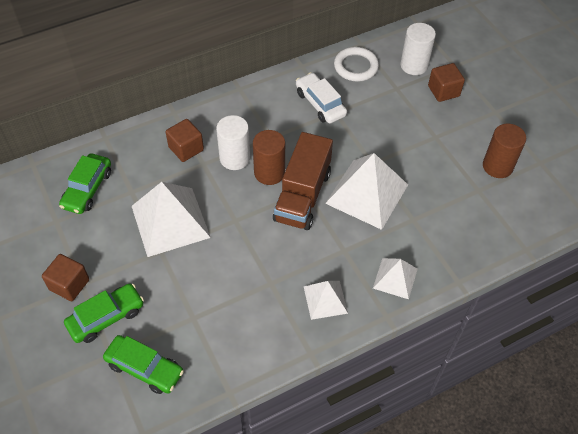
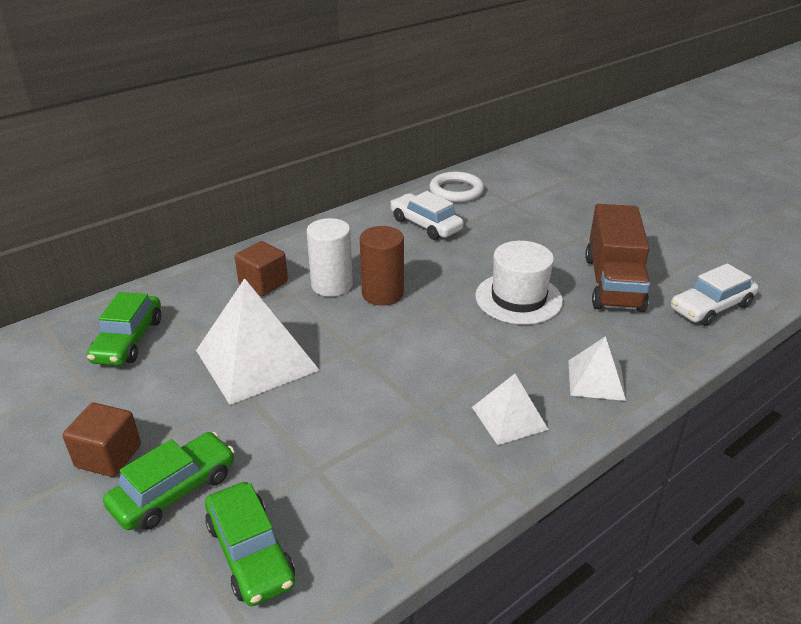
camera: 10 degrees left, 20 degrees down
(144, 368) = (250, 552): green car -> green car turned 45 degrees clockwise
(302, 196) = (434, 311): brown truck -> brown truck (613, 283)
(367, 193) = (518, 298): white pyramid -> white hat
(414, 65) = (523, 183): white cylinder -> none
(443, 91) = (568, 200): brown cube -> none
(497, 166) = (666, 255): brown cylinder -> none
(507, 225) = (711, 307): none -> white car

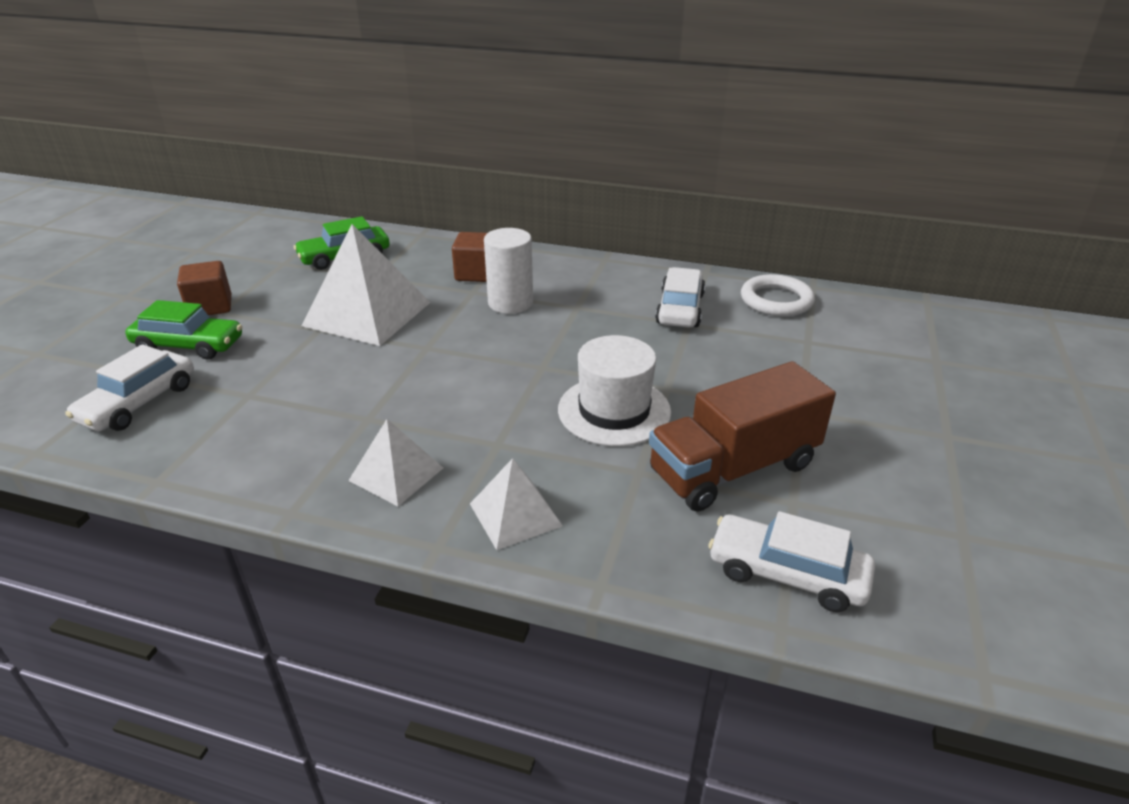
camera: 55 degrees right, 0 degrees up
(250, 552) = (139, 403): green car -> white car
(382, 293) = (527, 331): brown cylinder -> none

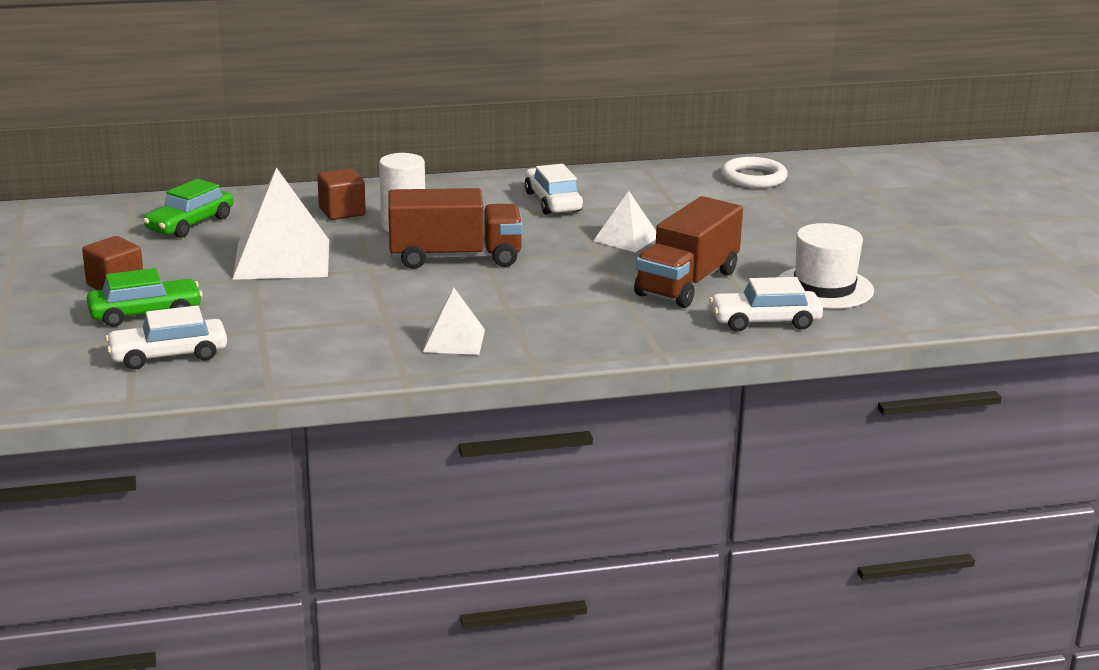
camera: 30 degrees left, 10 degrees down
(139, 403) = (168, 355): white car -> white car turned 75 degrees clockwise
(515, 514) = (567, 338): white pyramid -> white pyramid (626, 238)
(517, 355) = (455, 258): none -> brown truck
(614, 410) = (572, 273): white hat -> white hat (824, 288)
(776, 300) = (624, 181): white ring -> white ring (753, 177)

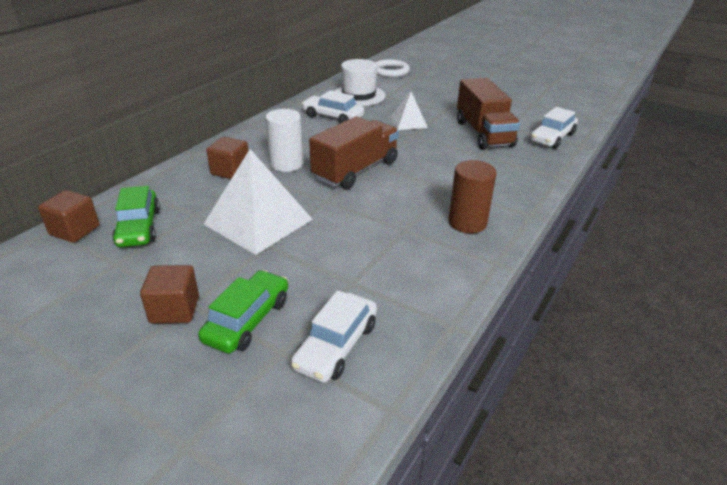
camera: 45 degrees left, 10 degrees up
(145, 207) = (75, 230): none -> brown cube
(454, 340) = (467, 223): white pyramid -> brown cylinder
(824, 288) = (532, 111): white hat -> white hat (358, 95)

